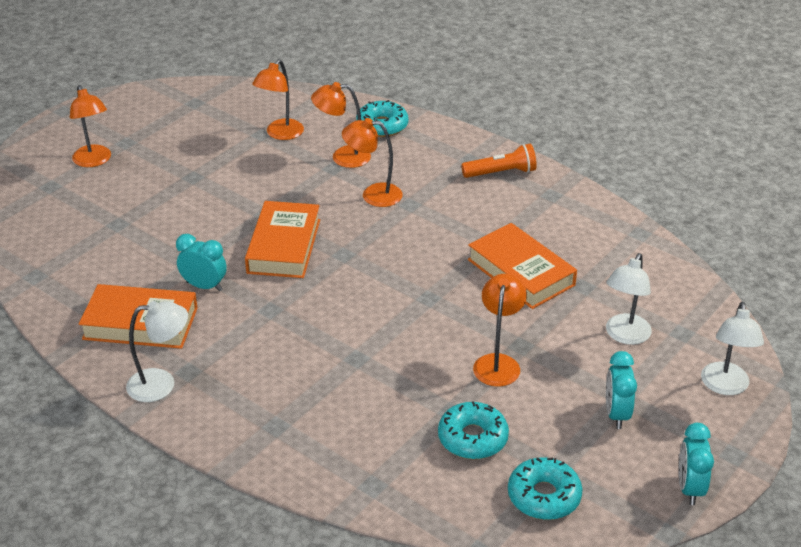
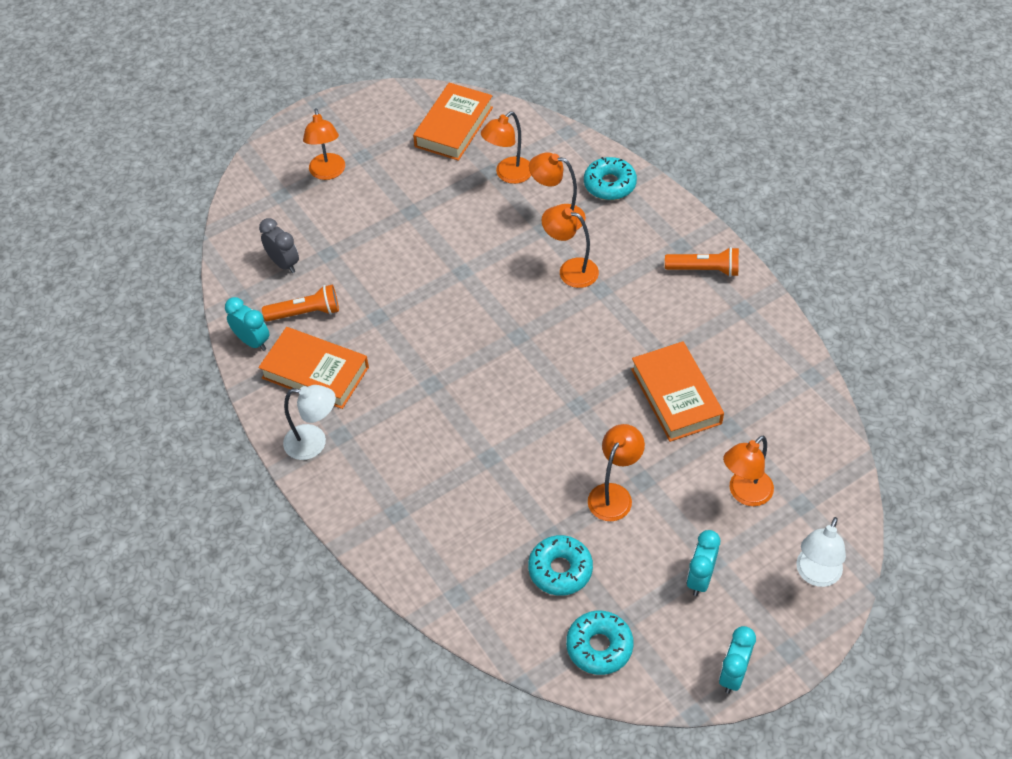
camera: 20 degrees right, 15 degrees up
(72, 240) = (284, 263): none -> grey clock
(111, 276) = (305, 313): none -> orange flashlight
(204, 286) = (382, 344): turquoise clock -> turquoise clock (252, 341)
(284, 246) = (467, 314): orange book -> orange book (454, 127)
(624, 336) = (744, 494): white lamp -> orange lamp

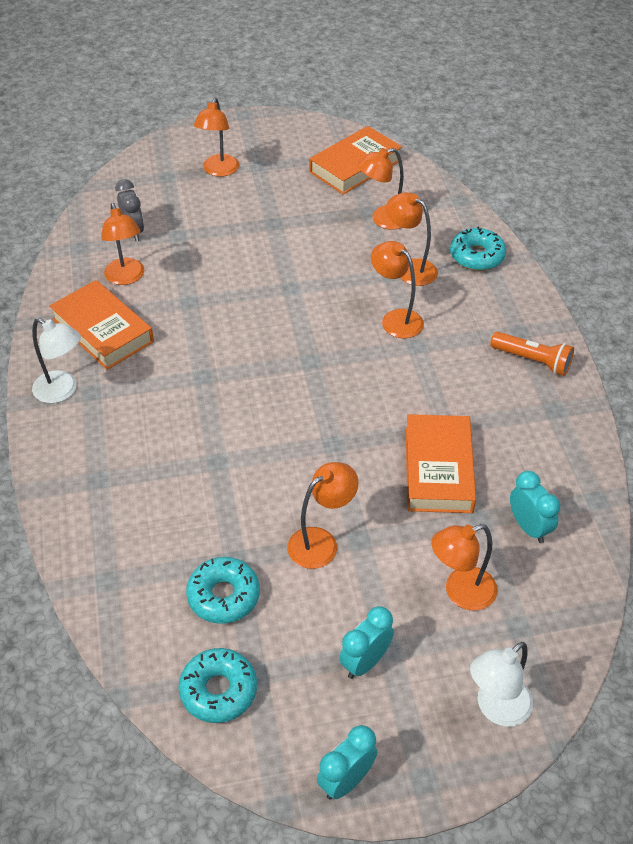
camera: 20 degrees right, 5 degrees down
(252, 341) = (65, 286): turquoise clock -> turquoise clock (528, 527)
(305, 313) = (126, 278): orange flashlight -> orange lamp

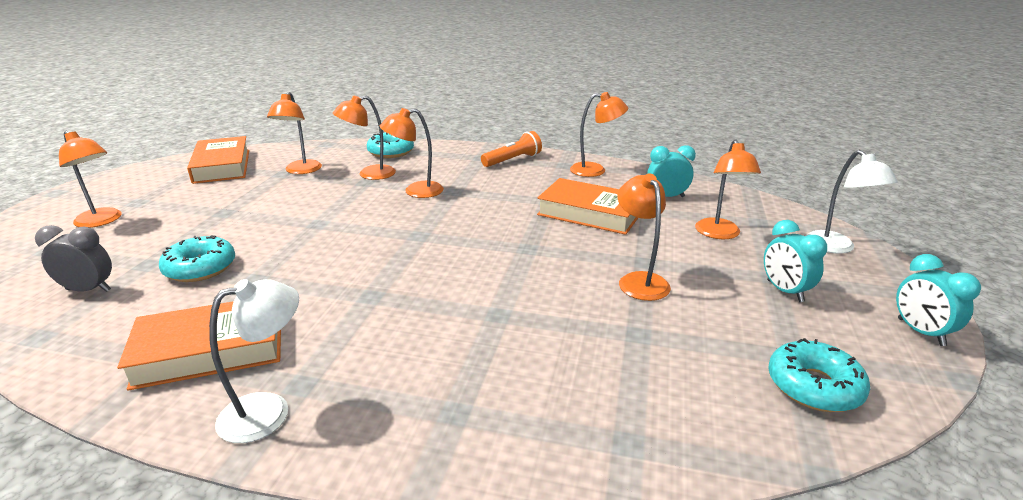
camera: 65 degrees left, 20 degrees down
(126, 278) = (152, 312): orange lamp -> orange lamp (595, 170)
(223, 596) = (684, 353): turquoise donut -> turquoise donut (200, 268)

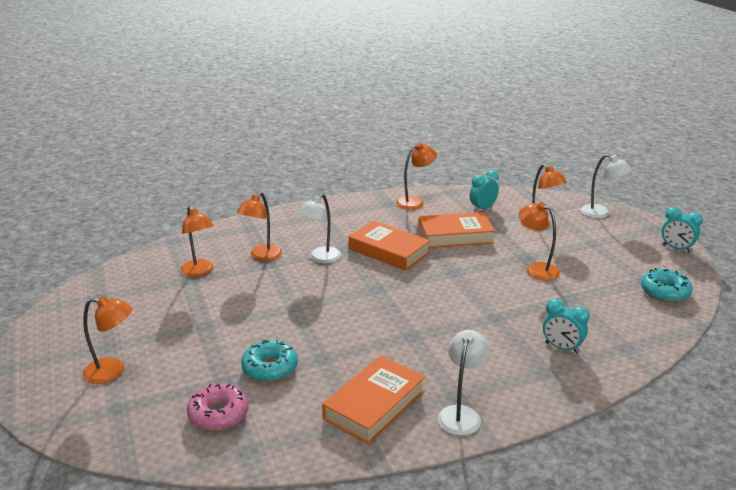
camera: 35 degrees left, 0 degrees up
(88, 290) = (218, 414): grey clock -> pink donut
(222, 166) = (119, 291): orange book -> orange book (388, 251)
(391, 152) = (244, 232): turquoise donut -> none
(415, 191) = (320, 258): orange lamp -> white lamp
(513, 160) = (348, 210): orange flashlight -> none
(784, 291) = (605, 248): turquoise clock -> turquoise clock (561, 348)

